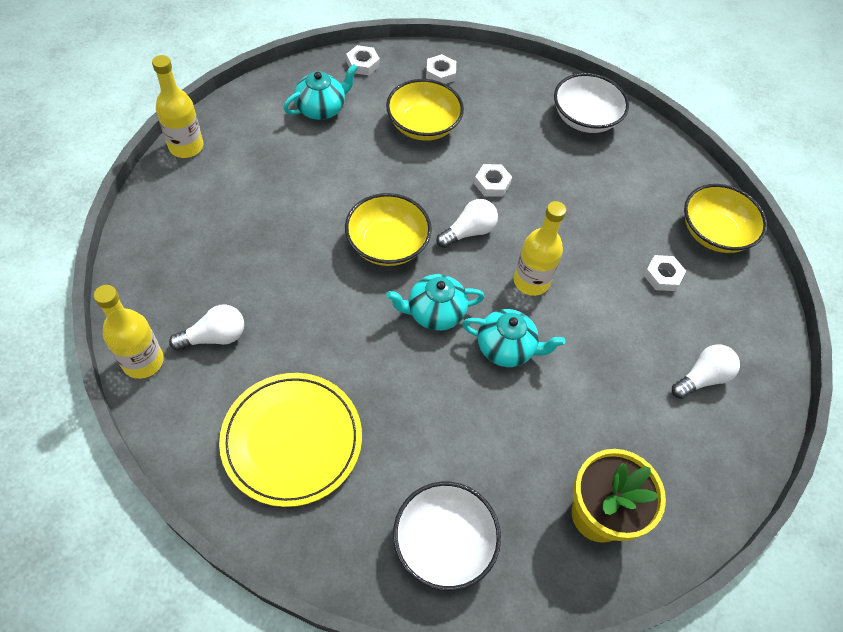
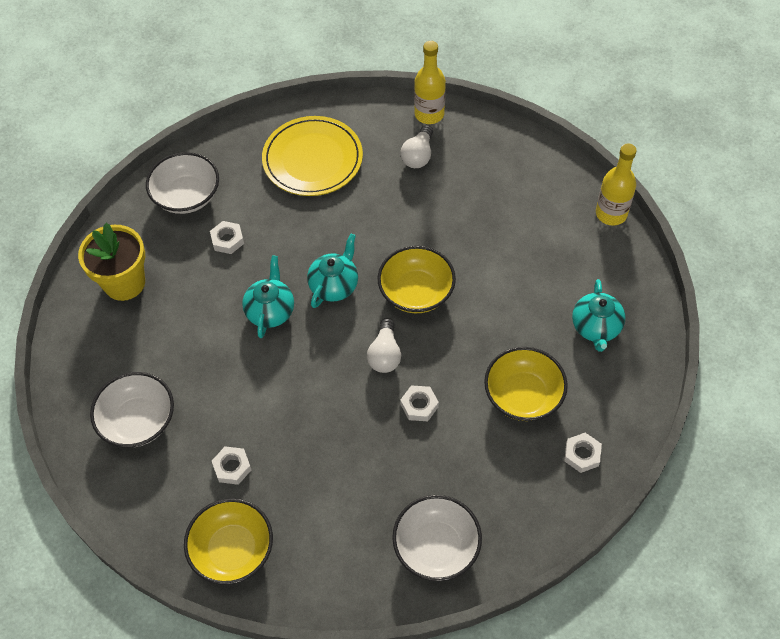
camera: 135 degrees right, 0 degrees up
(362, 64) = (636, 394): white nut -> white nut (227, 240)
(506, 348) = (270, 311): turquoise teapot -> turquoise teapot turned 135 degrees clockwise
(531, 281) = (307, 366): yellow bottle -> none
(702, 378) = (138, 421): white light bulb -> white bowl

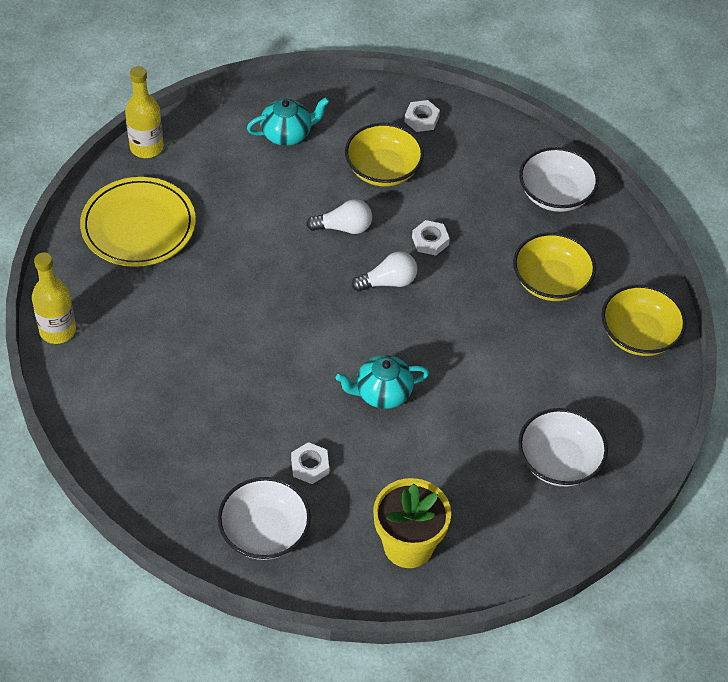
camera: 115 degrees left, 5 degrees down
(232, 467) = (564, 363): white nut -> none
(312, 159) = (164, 423): yellow plate -> yellow plate (138, 225)
(334, 285) = (327, 347): turquoise teapot -> none
(416, 292) = (305, 277): yellow bowl -> yellow bowl (551, 282)
(418, 155) = (123, 324): white light bulb -> white light bulb (343, 227)

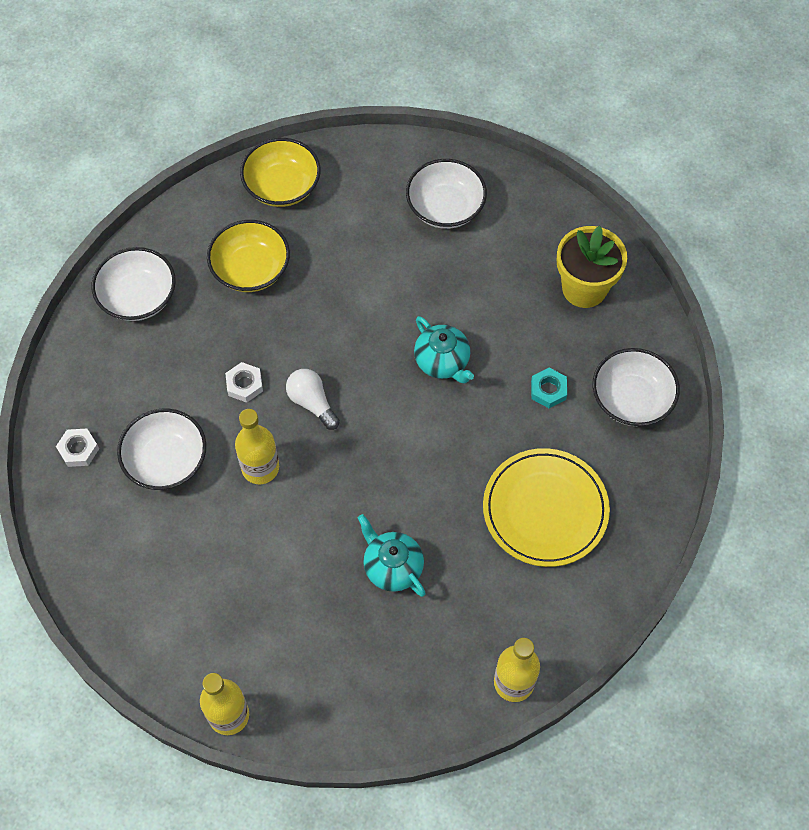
camera: 110 degrees left, 10 degrees up
(138, 225) = (344, 669): yellow plate -> yellow plate (545, 509)
(287, 134) = (151, 574): turquoise teapot -> turquoise teapot (392, 567)
(310, 466) = (548, 390): white nut -> turquoise nut
(343, 227) = (260, 468): white light bulb -> yellow bottle
(383, 170) = (166, 460): yellow bowl -> white bowl

